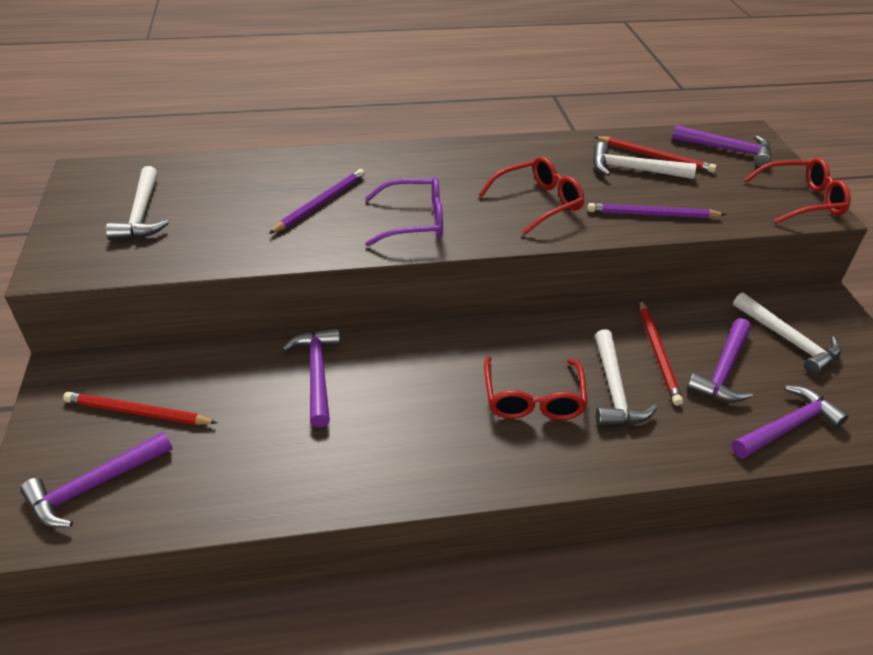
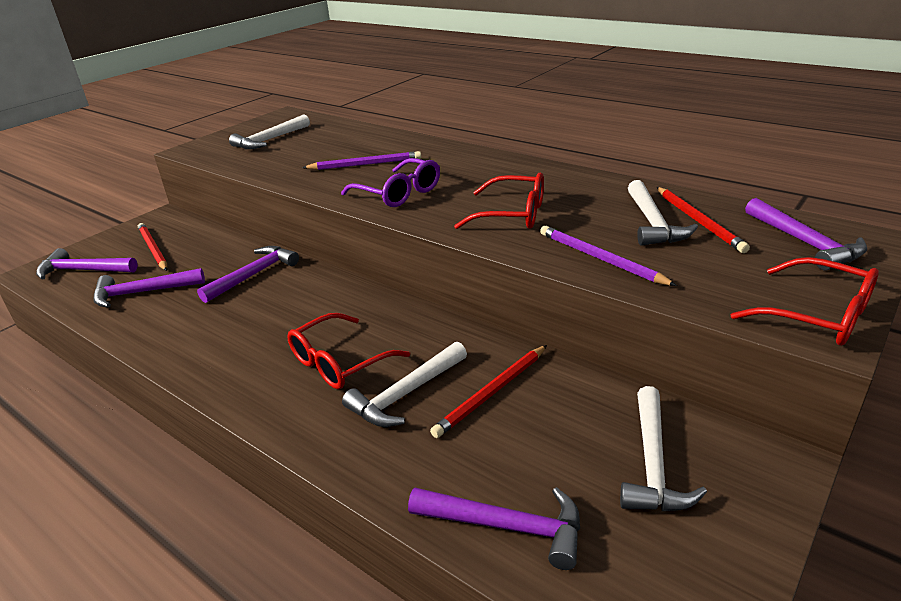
camera: 50 degrees right, 10 degrees down
(633, 170) = (652, 223): white hammer -> white hammer turned 150 degrees counterclockwise
(723, 370) = (530, 441): purple hammer -> purple hammer (143, 292)

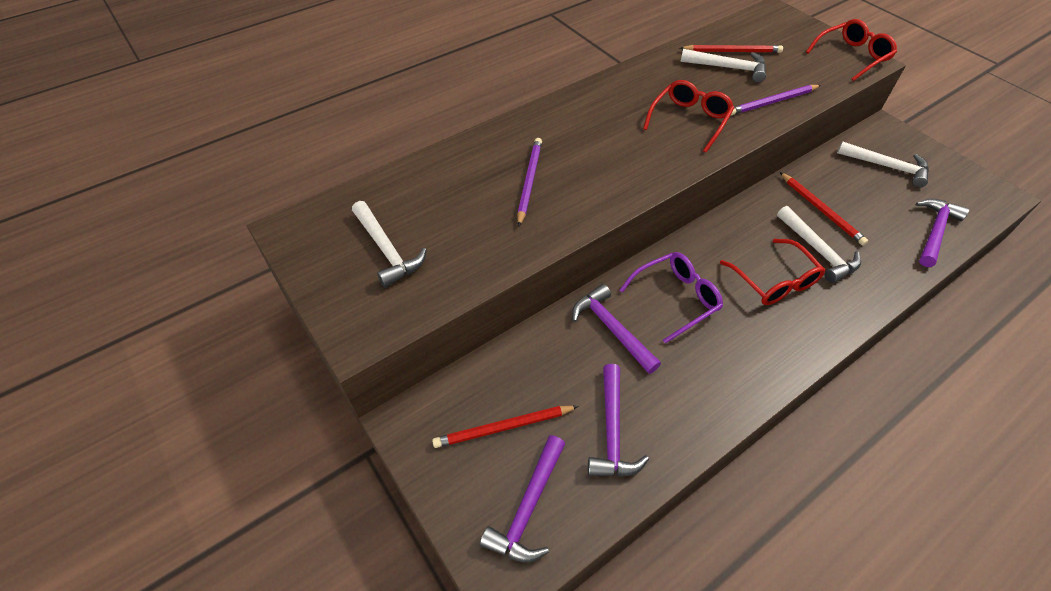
camera: 75 degrees left, 20 degrees up
(399, 193) = (617, 171): purple glasses -> purple glasses (676, 298)
(804, 242) = (772, 30): purple hammer -> none

